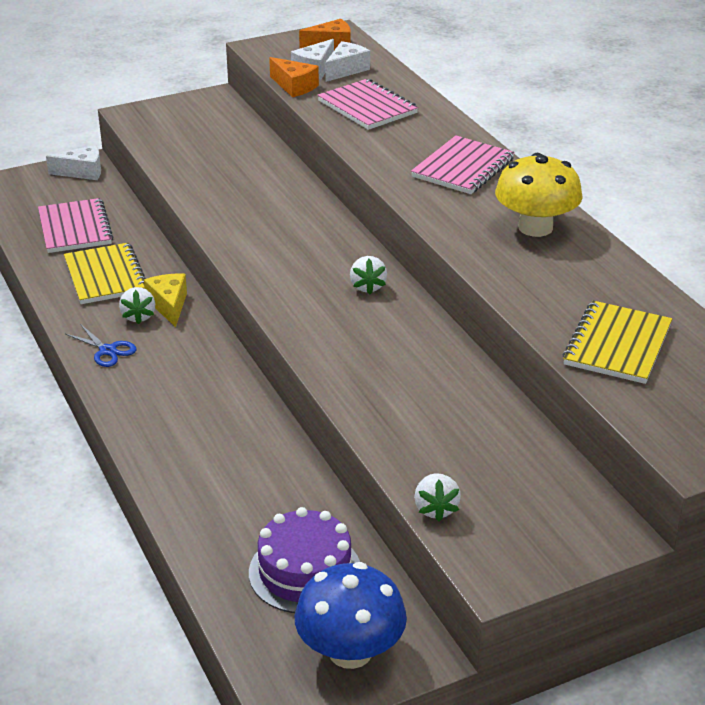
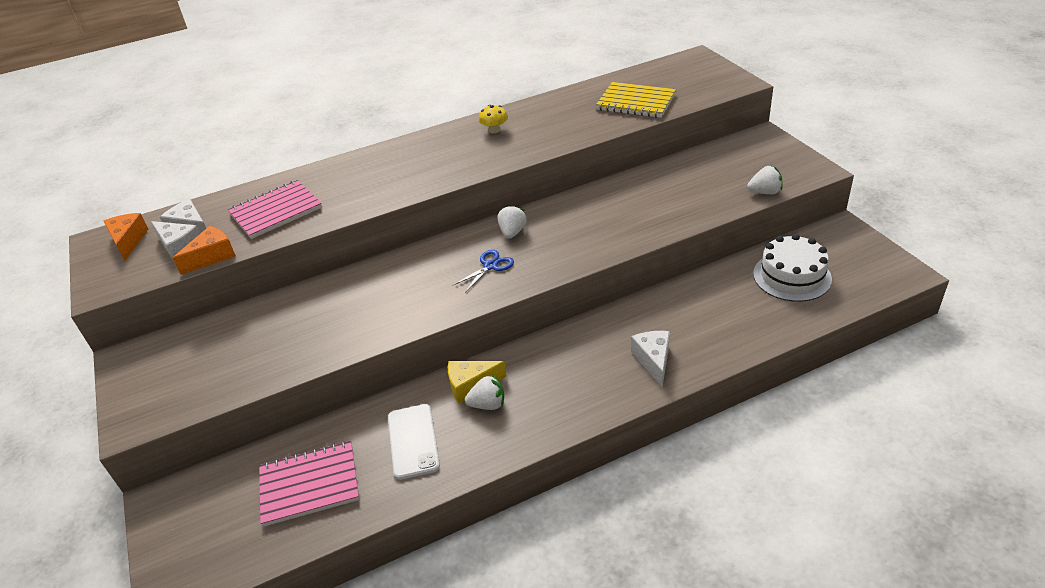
camera: 85 degrees left, 5 degrees up
(82, 172) = (178, 501): white cheese -> white cheese (653, 360)
(105, 276) = (413, 441): yellow notebook -> white phone
(107, 350) = (543, 418): blue scissors -> blue scissors (490, 266)
(305, 572) = (792, 276): purple cake -> white cake
(350, 651) = (853, 253): blue mushroom -> none
(367, 287) = (512, 232): white strawberry -> white strawberry turned 75 degrees counterclockwise
(463, 168) = (401, 161): pink notebook -> none
(535, 227) = (494, 130): yellow mushroom -> yellow mushroom, size x0.48

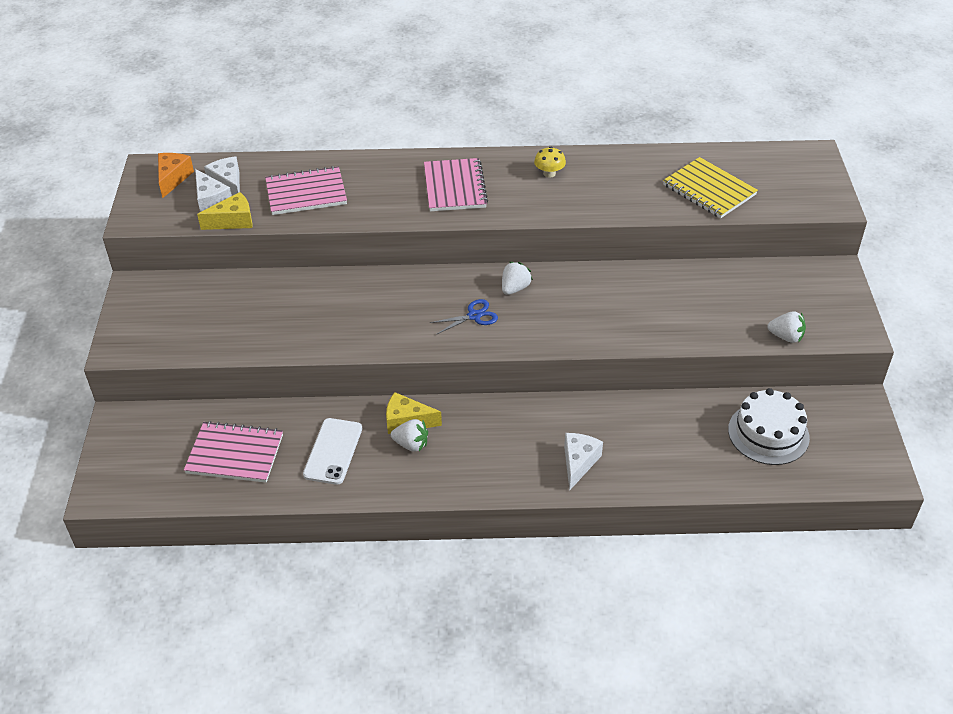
camera: 20 degrees right, 5 degrees up
(212, 256) = (233, 221): orange cheese -> yellow cheese
(417, 164) = (454, 187): none -> pink notebook

